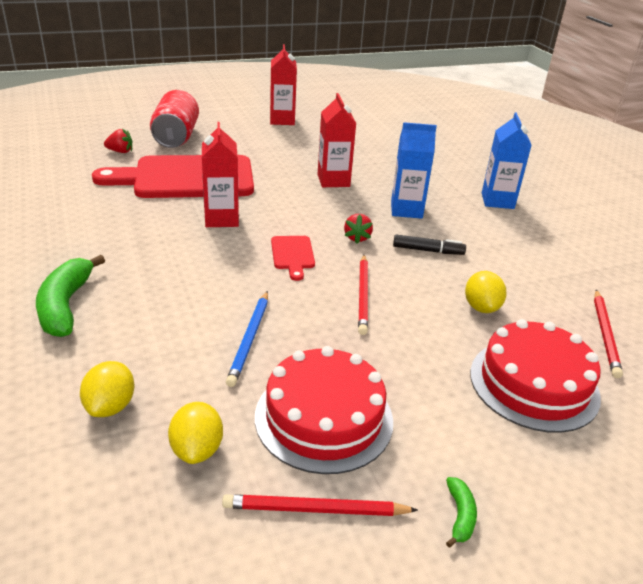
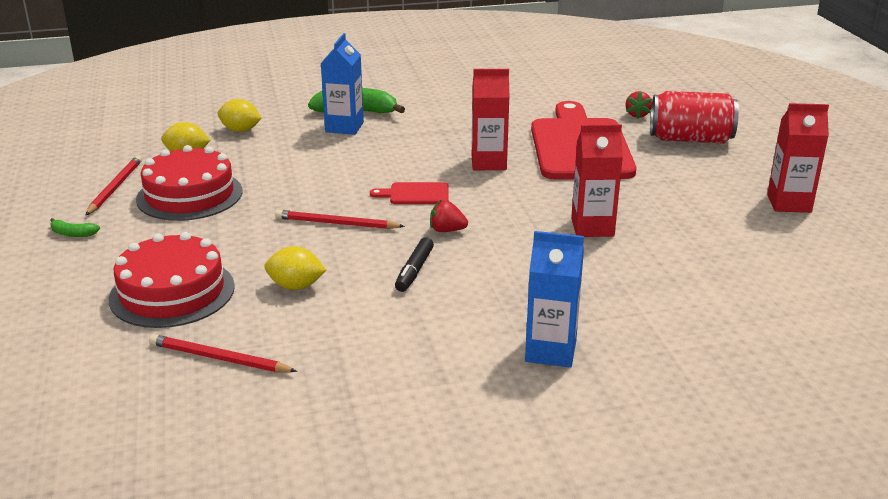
camera: 100 degrees right, 5 degrees down
(250, 339) = (290, 172): blue pencil -> none
(406, 210) = (515, 270): blue carton -> blue carton (344, 127)

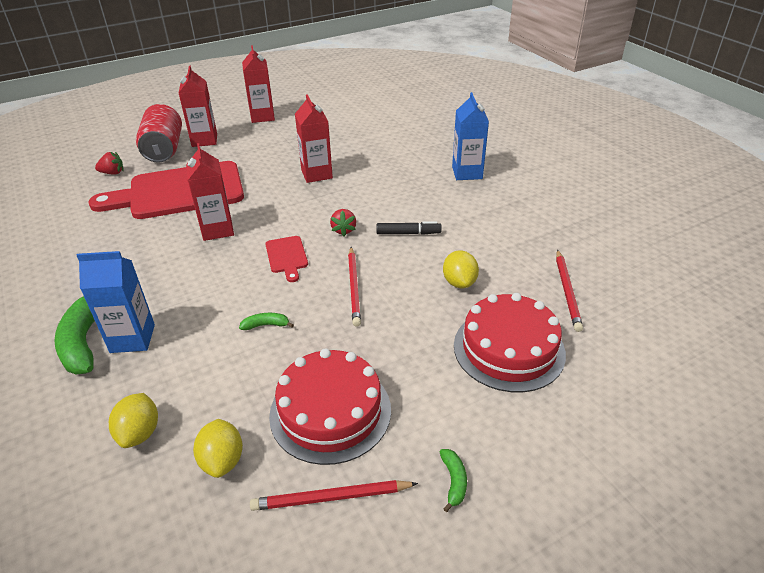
camera: 105 degrees left, 10 degrees up
(316, 177) = (266, 325): none -> green banana
(713, 162) = (204, 140): none -> red carton

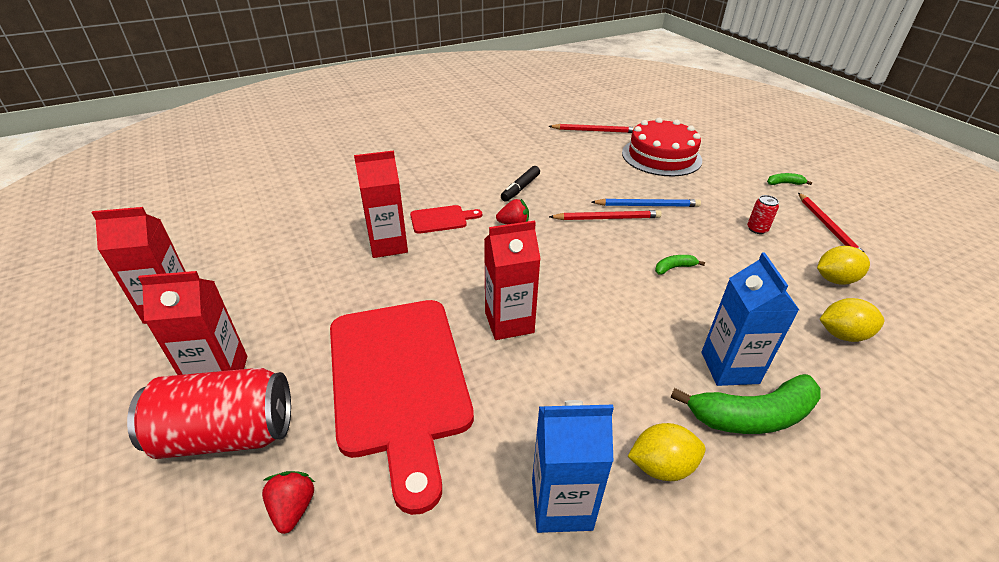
camera: 90 degrees left, 0 degrees up
(266, 325) = (674, 268): green banana -> green banana turned 75 degrees clockwise
(287, 256) = (563, 260): red cutting board -> red cutting board (441, 219)
(330, 411) = (757, 229): red cake -> red can
(380, 320) = (647, 205): none -> blue pencil
(408, 233) = (520, 188): black marker -> black marker turned 150 degrees counterclockwise
(459, 282) = (591, 169): yellow lemon -> yellow lemon (661, 466)
(467, 173) = (417, 153): blue carton -> blue carton (561, 504)

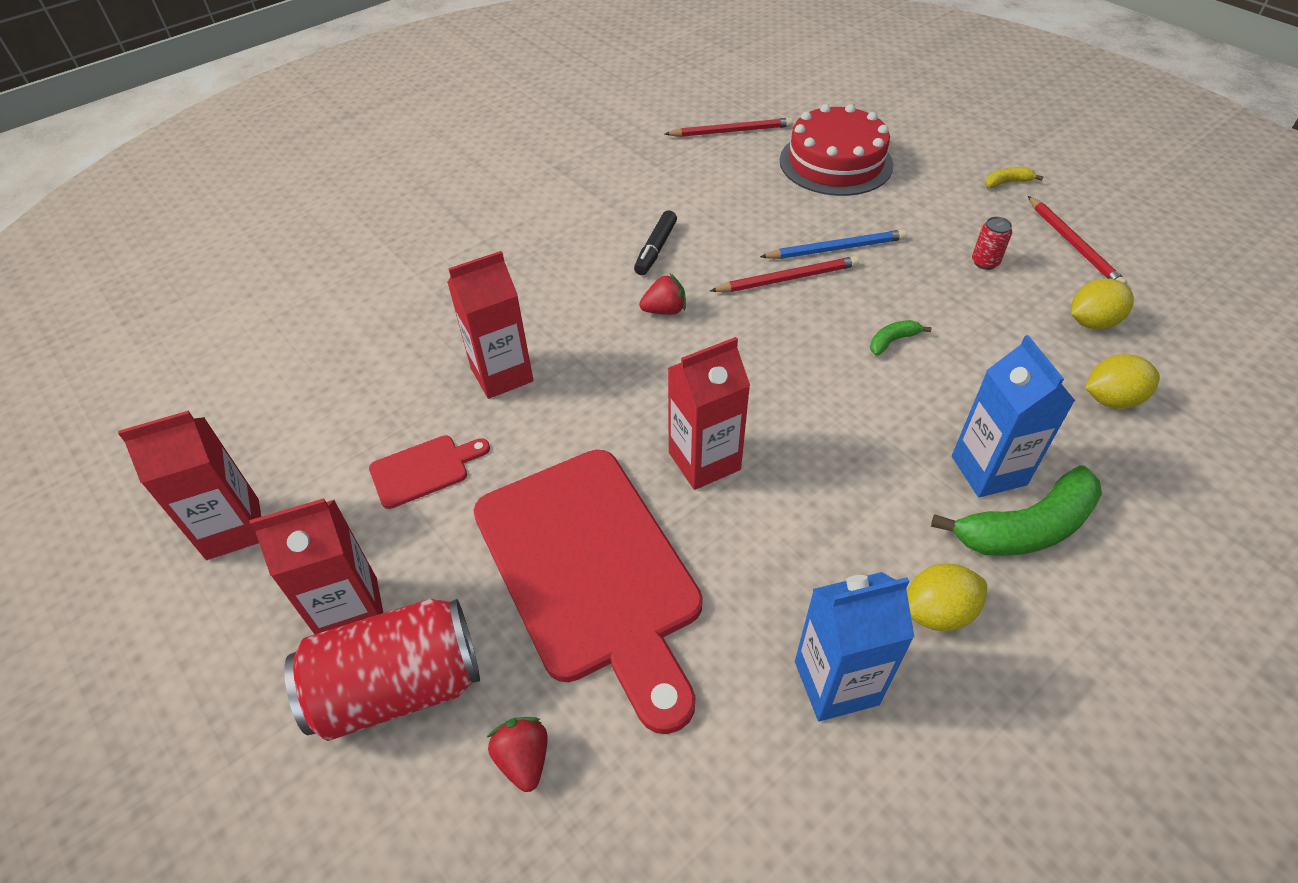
camera: 10 degrees left, 10 degrees up
(441, 219) = (562, 320): red cutting board -> red cutting board (424, 470)
(784, 183) = (1007, 182): green banana -> yellow banana

